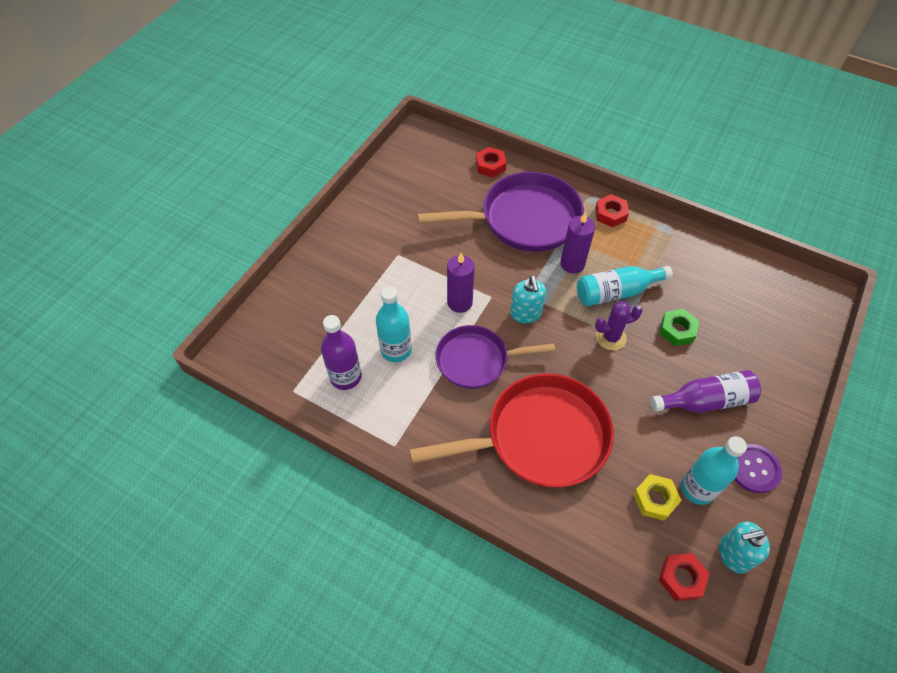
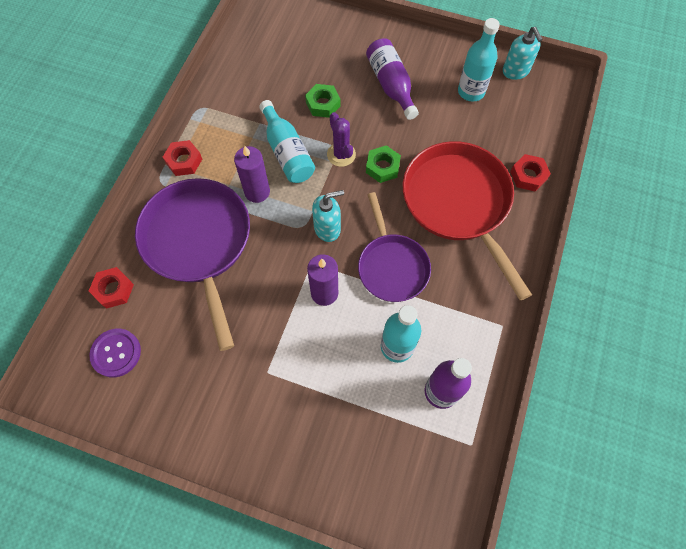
camera: 100 degrees left, 10 degrees up
(592, 372) = (382, 167): none -> green nut
(655, 499) = (489, 119): yellow nut -> none
(681, 578) = (544, 102): red nut -> red nut (528, 176)
(754, 469) = (443, 56): purple button -> purple button (116, 353)

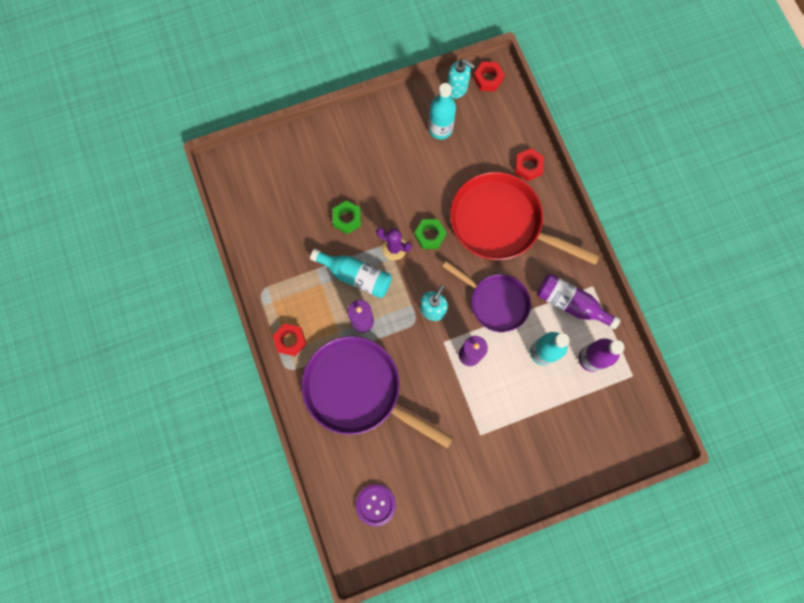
camera: 40 degrees left, 10 degrees up
(113, 290) = (333, 467): red nut -> red nut (488, 79)
(391, 85) = (381, 166): purple bottle -> purple bottle (571, 303)

